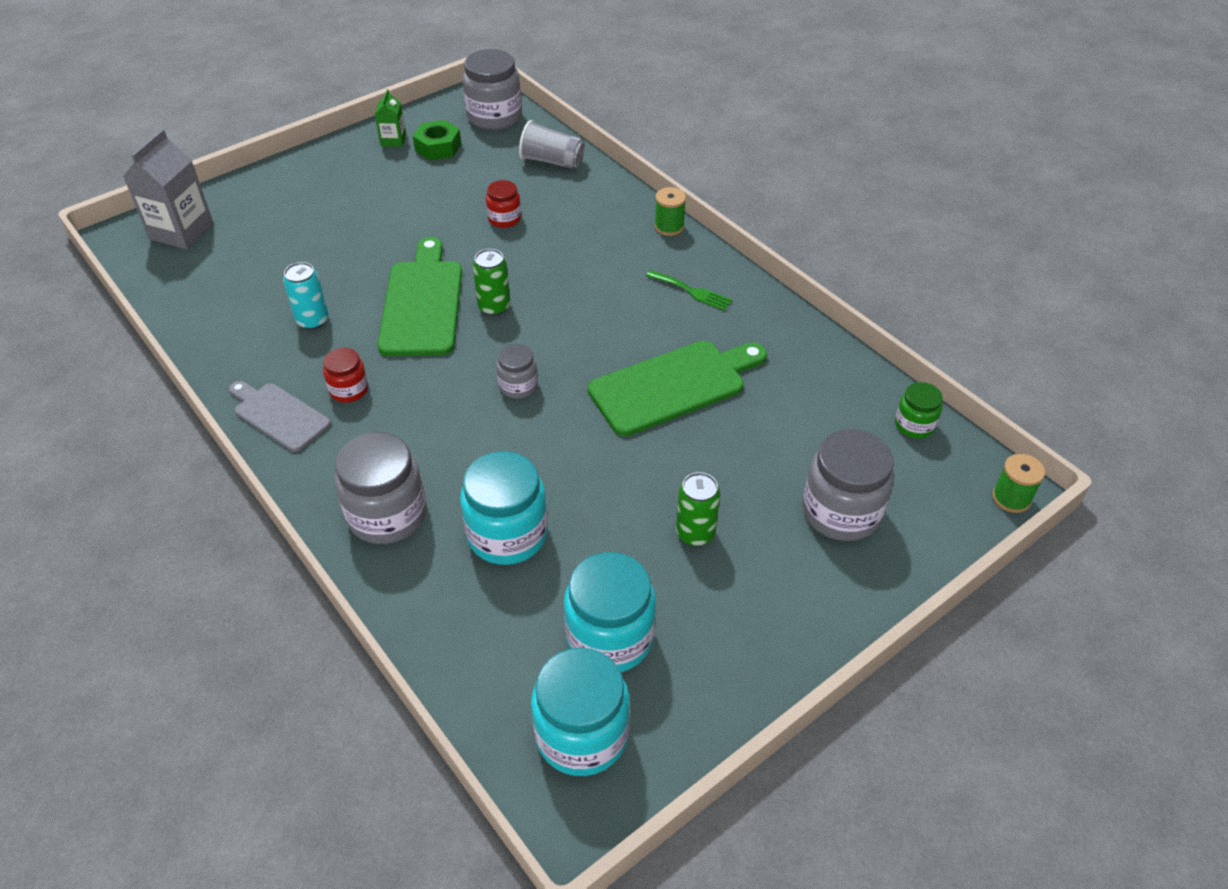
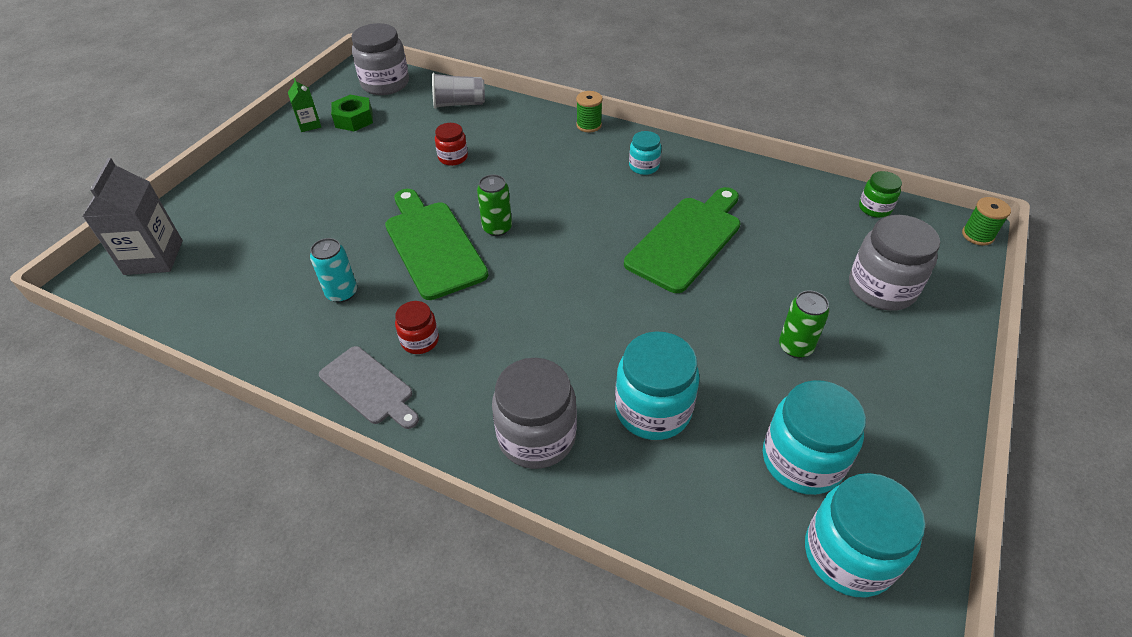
camera: 25 degrees left, 0 degrees up
(279, 415) = (369, 387): grey cutting board -> grey cutting board turned 150 degrees counterclockwise
(518, 386) = (566, 284): grey jar -> none
(692, 291) = (644, 166): green fork -> turquoise jar

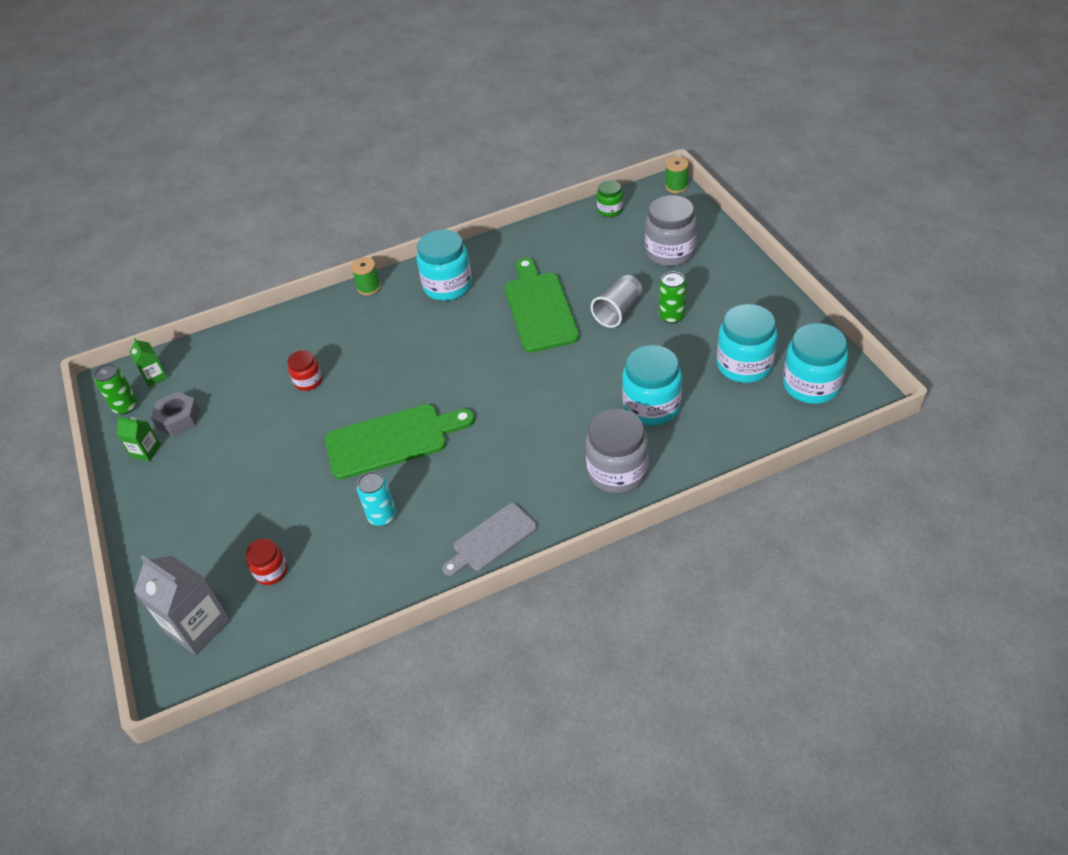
camera: 45 degrees left, 0 degrees up
(354, 119) = (178, 419): green nut -> grey nut
(369, 387) = (491, 540): grey cutting board -> grey cutting board turned 150 degrees clockwise
(385, 84) = (155, 376): grey jar -> green carton
(420, 340) = (478, 492): red jar -> red jar (271, 571)
(433, 245) = (392, 440): green cutting board -> green cutting board turned 150 degrees clockwise
(459, 104) = (246, 344): grey cup -> grey cup (618, 311)
(497, 228) = (416, 396): green can -> green can (126, 406)
(644, 166) = (448, 286): turquoise jar -> turquoise jar, size x1.84

